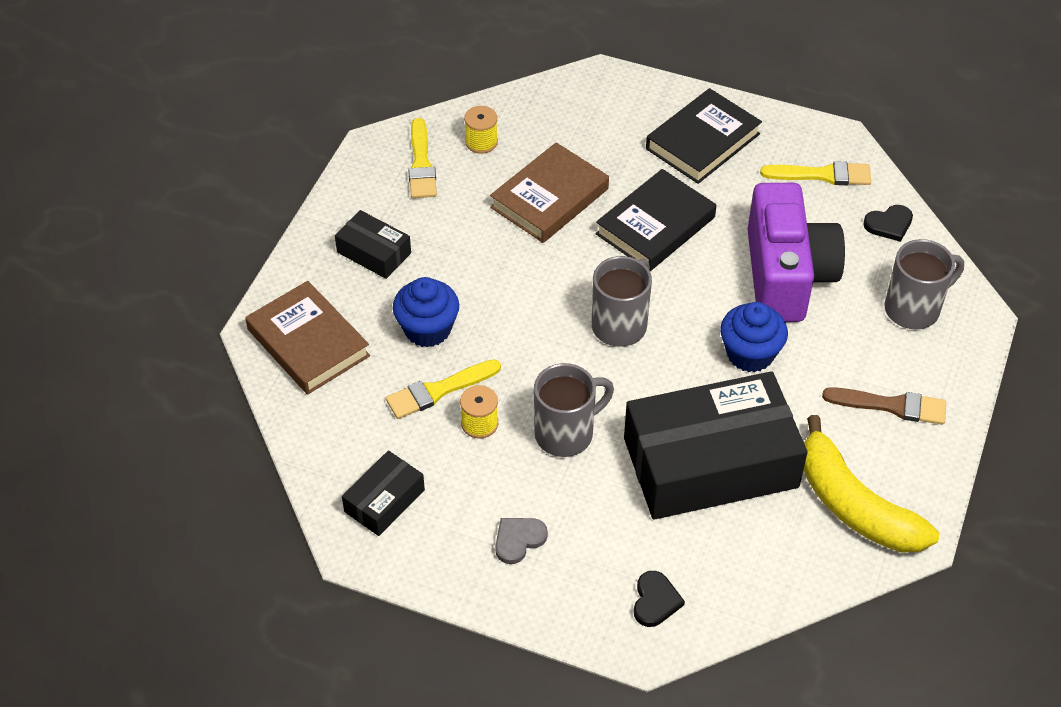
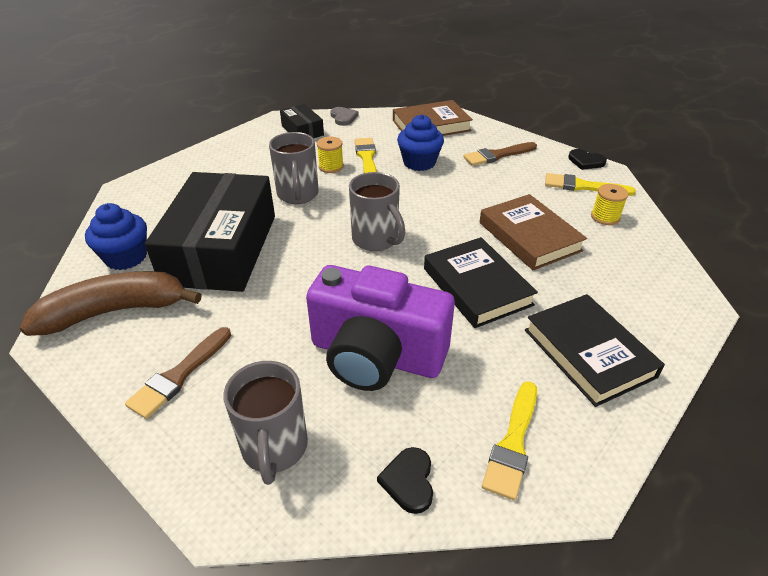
camera: 110 degrees right, 10 degrees down
(374, 252) = (497, 155): black box -> brown brush
(518, 540) = (238, 163): grey heart -> grey heart (343, 117)
(655, 601) = (148, 199): black heart -> black heart (585, 161)
(750, 354) = (302, 300): blue cupcake -> blue cupcake (126, 257)
(854, 505) = (115, 311): yellow banana -> brown banana

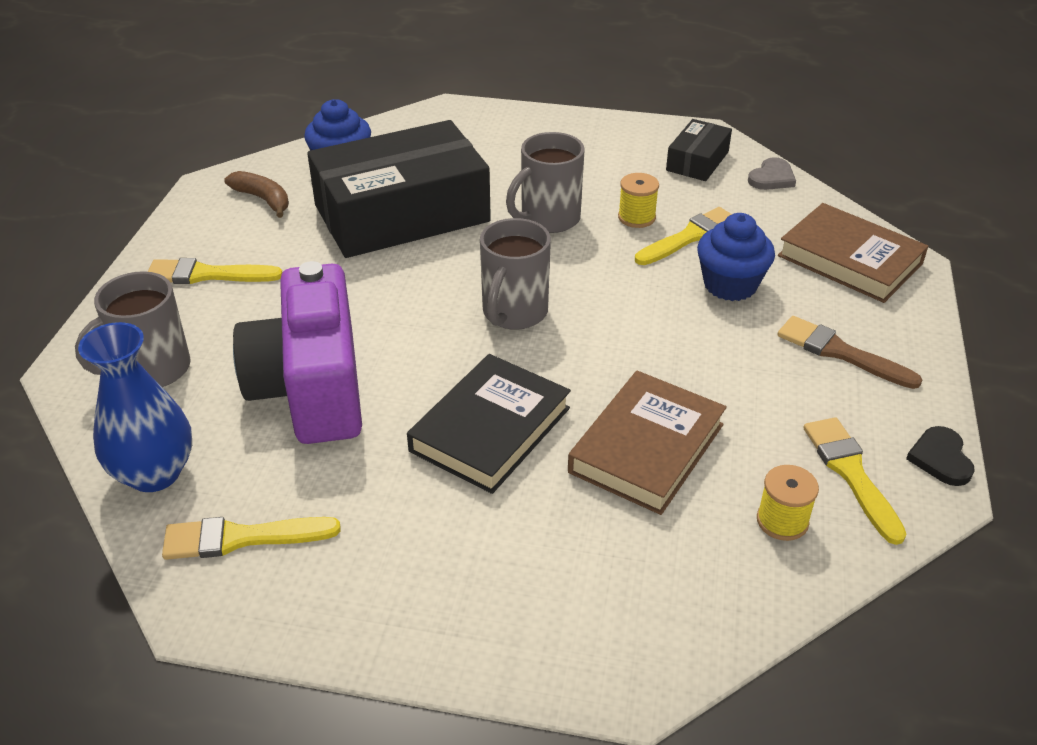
camera: 60 degrees right, 0 degrees up
(115, 311) = (263, 199): brown banana -> brown banana, size x0.53
(179, 375) = (207, 275): brown brush -> yellow brush
(409, 481) = (154, 473): black heart -> blue vase
(588, 353) = (433, 571): black book -> none

